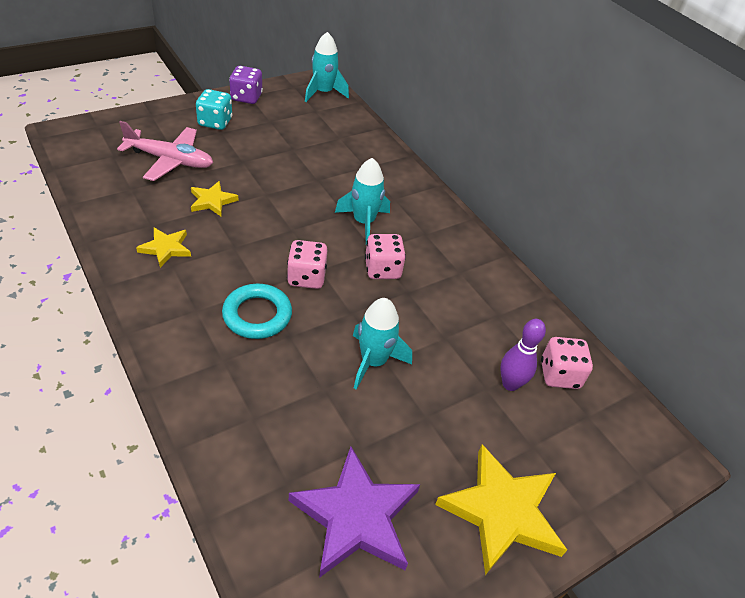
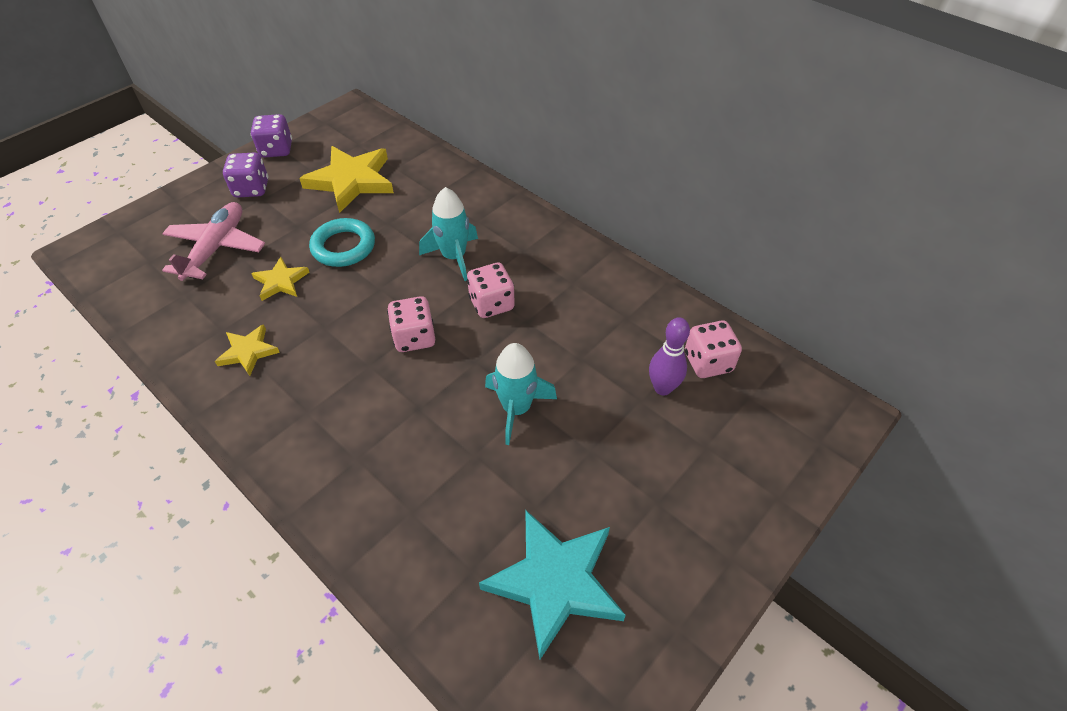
camera: 10 degrees left, 5 degrees up
(170, 160) = (216, 248): pink plane -> pink plane turned 75 degrees counterclockwise
(215, 122) = (251, 189): turquoise dice -> purple dice
(257, 315) = (376, 396): turquoise ring -> turquoise ring (343, 247)
(323, 93) = (360, 121): turquoise rocket -> none
(356, 516) = (555, 581): purple star -> turquoise star
(502, 511) = (698, 526): yellow star -> yellow star (351, 181)

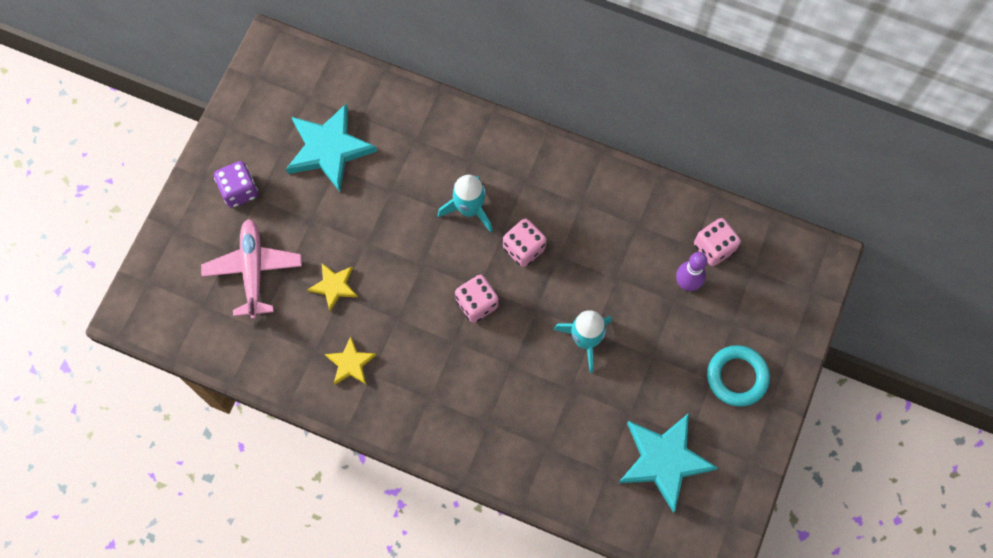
camera: 20 degrees left, 20 degrees up
(276, 150) = (231, 132): purple dice -> none
(343, 247) = (366, 230): turquoise ring -> turquoise ring (737, 377)
(351, 181) = (329, 149): yellow star -> turquoise star

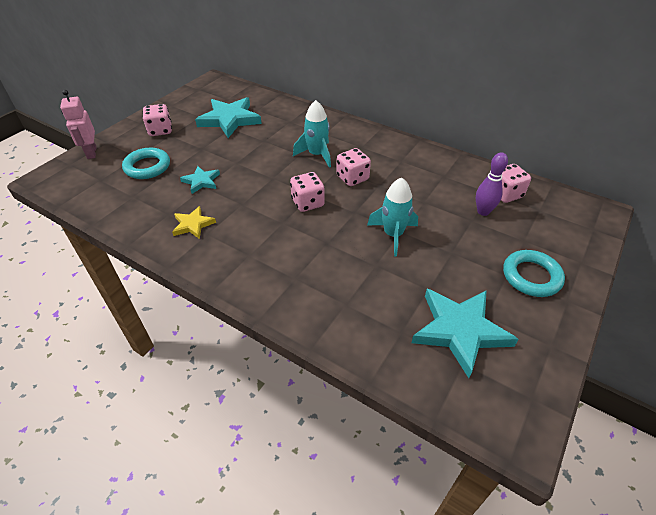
camera: 10 degrees right, 25 degrees down
(165, 254) = (91, 153): none -> pink robot
(239, 191) = (160, 130): purple dice -> pink dice
(253, 270) = (147, 167): pink plane -> turquoise ring
(334, 286) = (201, 181): yellow star -> turquoise star

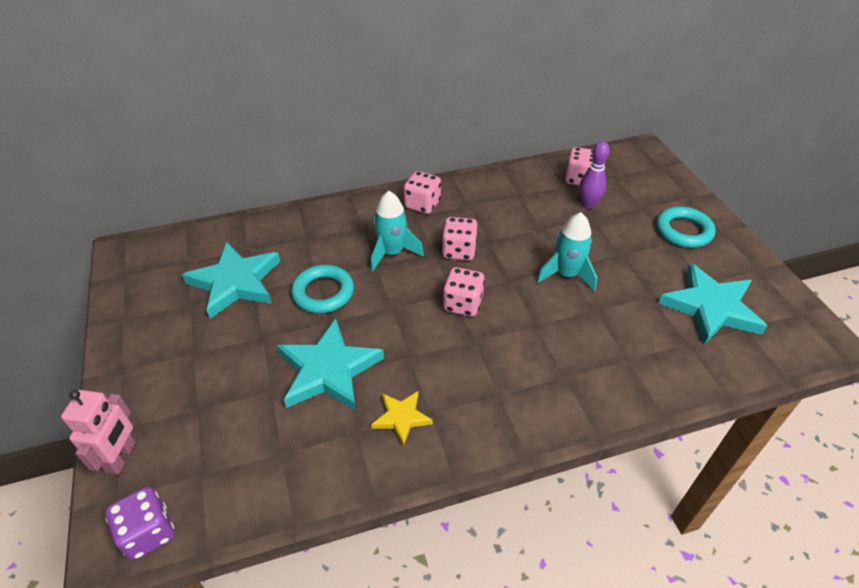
camera: 50 degrees left, 0 degrees up
(57, 184) = (148, 532): none -> purple dice
(91, 153) = (122, 457): pink robot -> pink robot turned 105 degrees counterclockwise
(147, 167) = (235, 408): turquoise ring -> turquoise ring (323, 293)
(160, 130) = (169, 357): pink dice -> pink dice (422, 204)
(201, 181) = (328, 370): turquoise star -> turquoise star, size x1.89

